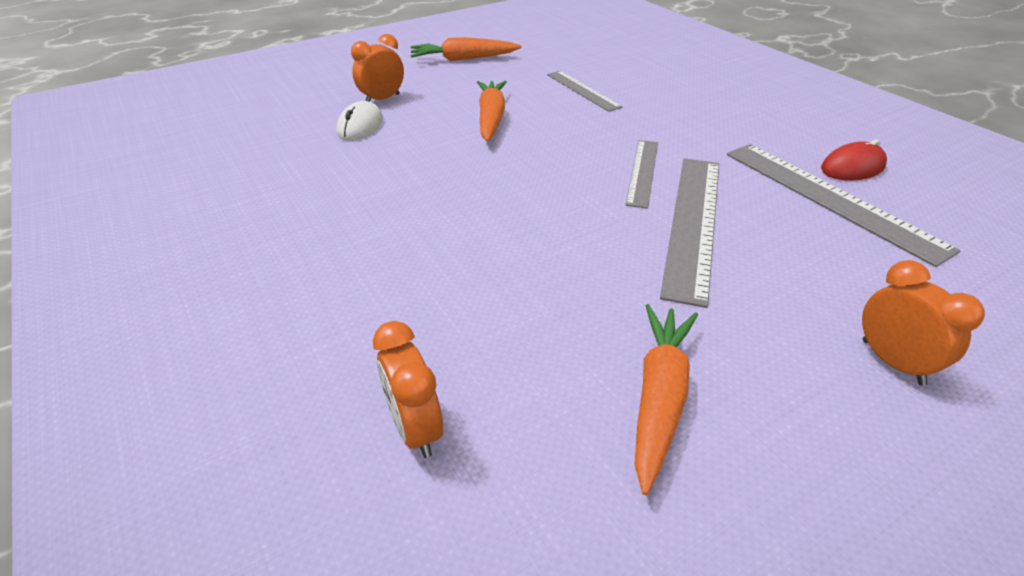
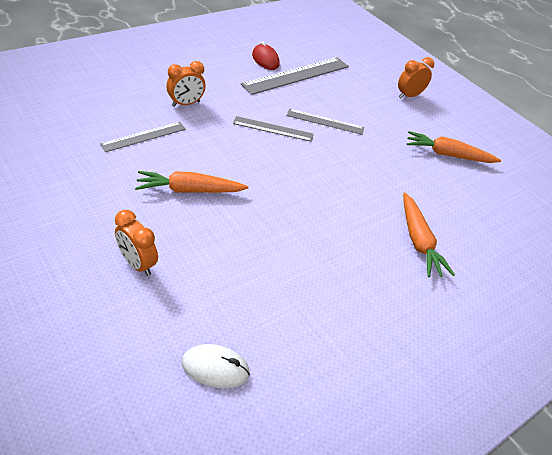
camera: 100 degrees left, 5 degrees up
(360, 126) = (197, 275): white mouse -> white mouse (215, 368)
(415, 429) = (491, 225): orange clock -> orange clock (186, 104)
(464, 59) = (44, 204): orange carrot -> orange carrot (418, 241)
(692, 223) = (325, 122): grey ruler -> grey ruler, size x0.58

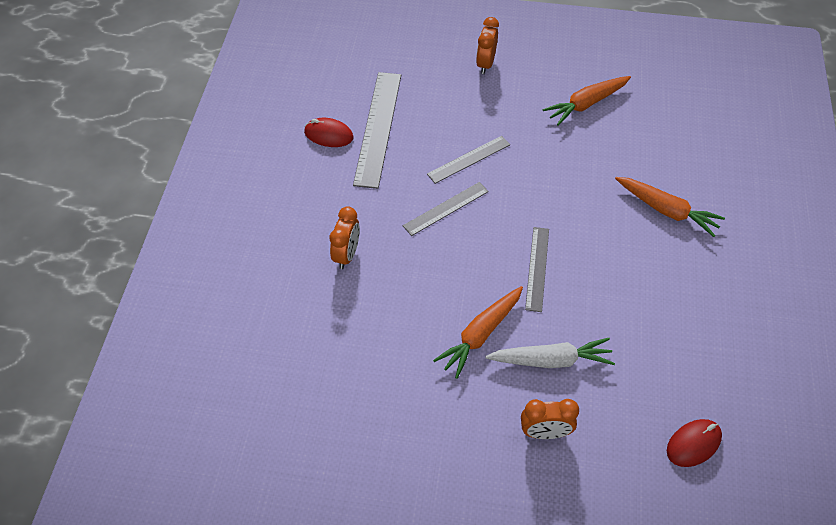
camera: 40 degrees left, 10 degrees up
(144, 136) = (371, 324): grey ruler -> grey ruler (537, 268)
(206, 237) = (551, 360): none -> white carrot
(215, 368) = (693, 444): white mouse -> red mouse

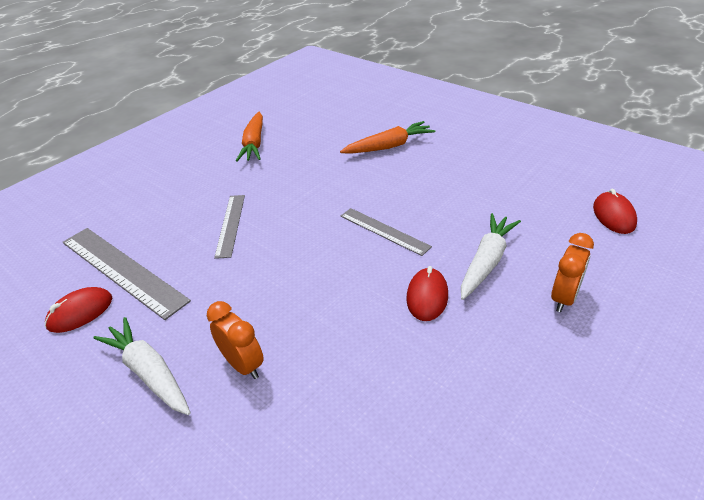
camera: 55 degrees left, 15 degrees down
(309, 208) = (149, 372): none -> white carrot
(446, 208) = (266, 261): grey ruler -> none
(481, 334) = (427, 297): orange carrot -> red mouse
(485, 64) = (149, 176): orange clock -> none

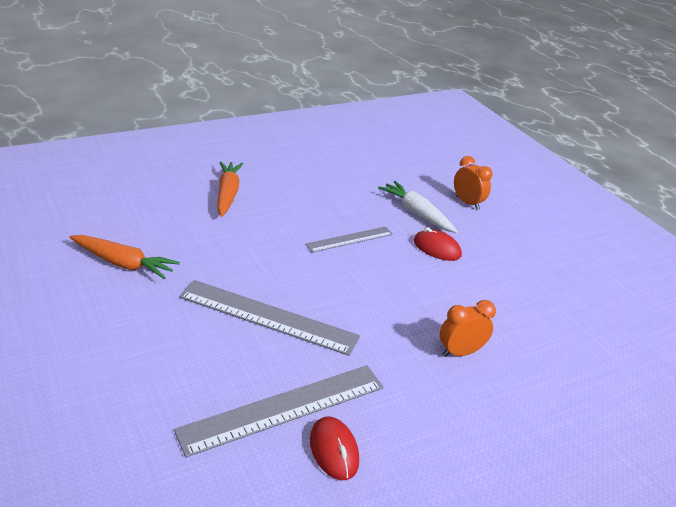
camera: 75 degrees left, 5 degrees down
(149, 372) = (444, 409): white carrot -> none
(230, 225) = (268, 316): grey ruler -> grey ruler, size x1.72
(613, 216) = (405, 154): red mouse -> none

